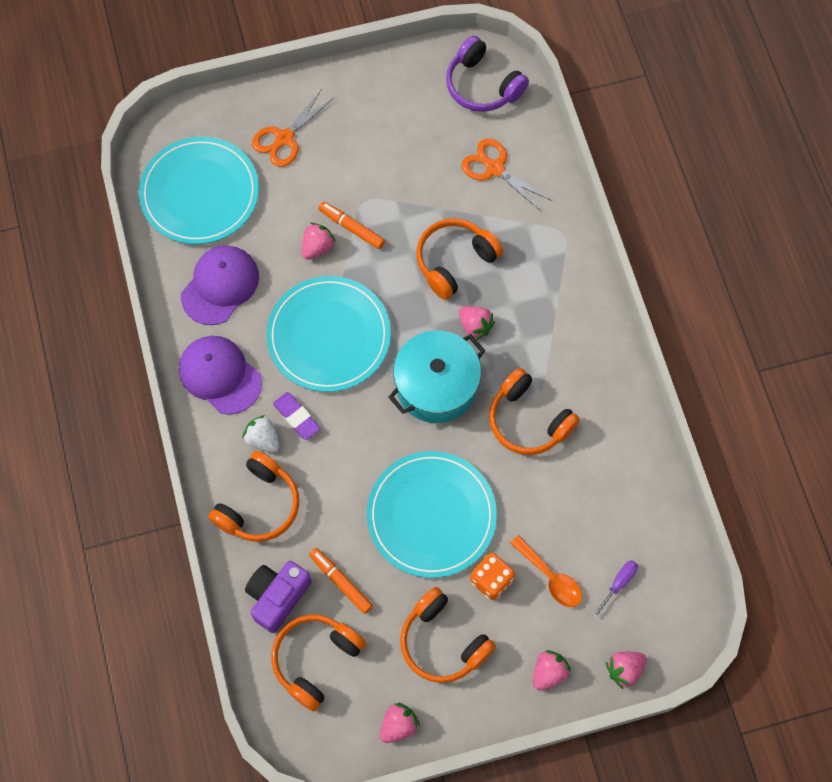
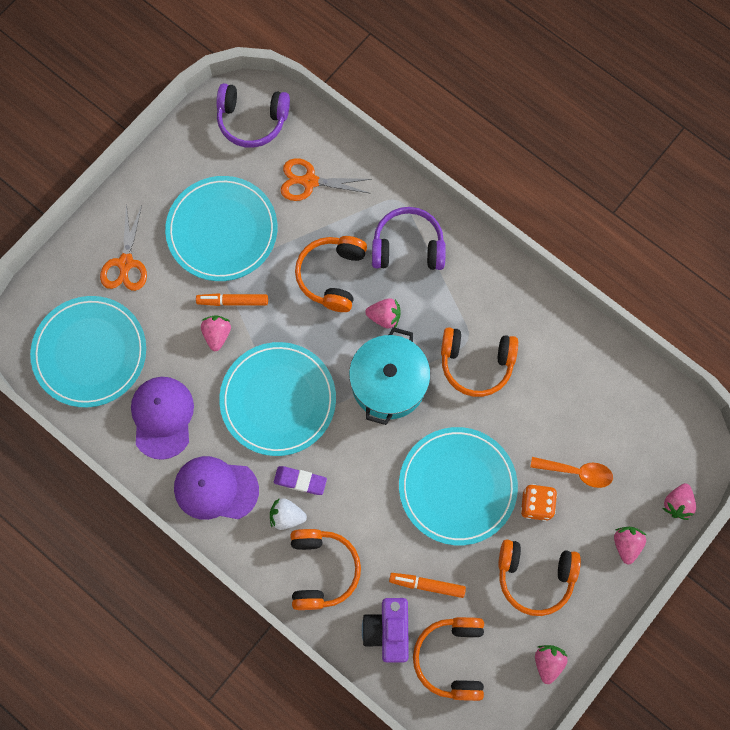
camera: 35 degrees left, 5 degrees up
(387, 162) = (222, 230): none -> turquoise plate
(541, 279) = (408, 246): none -> purple headphones
(618, 584) = (628, 443): purple screwdriver -> none

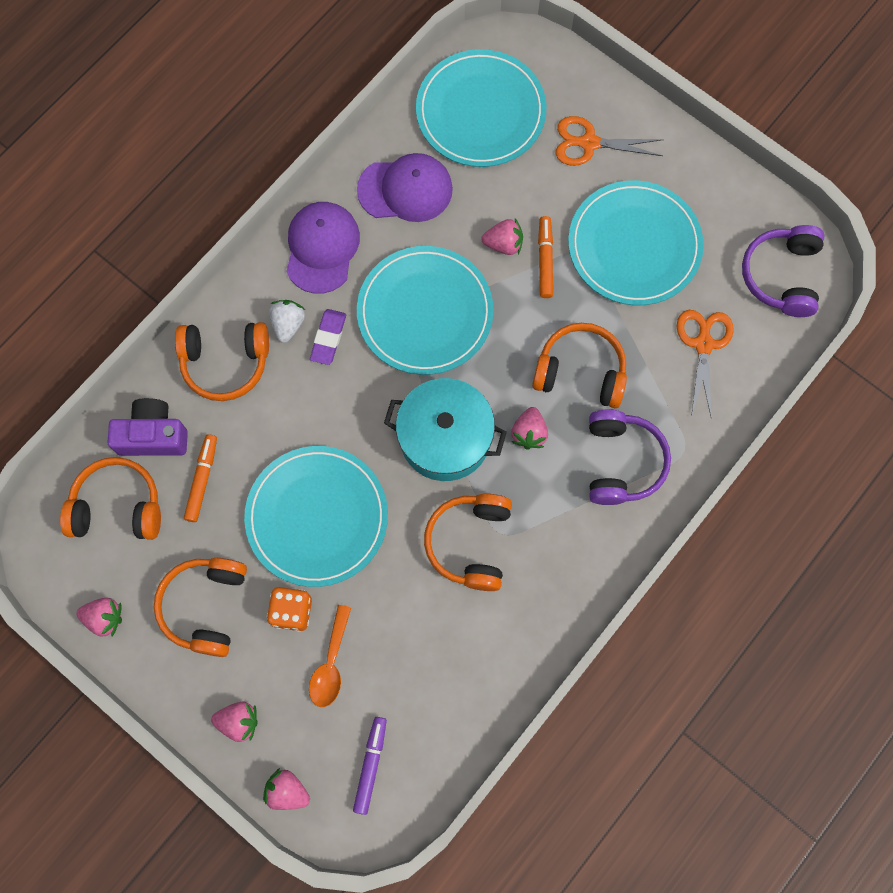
camera: 90 degrees right, 0 degrees up
(653, 439) = (370, 765): none -> purple marker

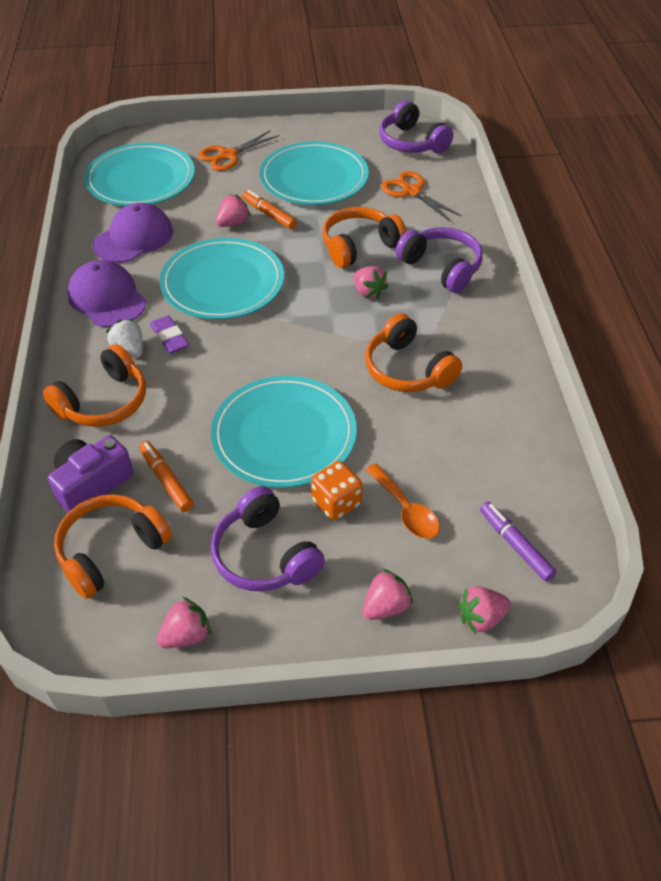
camera: 45 degrees left, 25 degrees down
(205, 606) = (264, 555): orange headphones -> purple headphones
(445, 438) = (318, 331): turquoise pot -> none

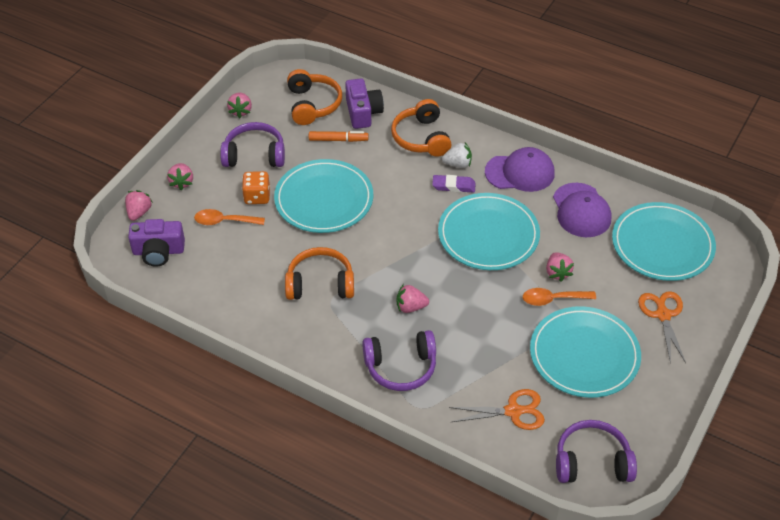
camera: 125 degrees right, 0 degrees up
(269, 214) = (553, 299): orange marker -> orange spoon
(359, 246) = (468, 332): orange headphones -> none
(515, 545) = (158, 251): purple marker -> purple camera

